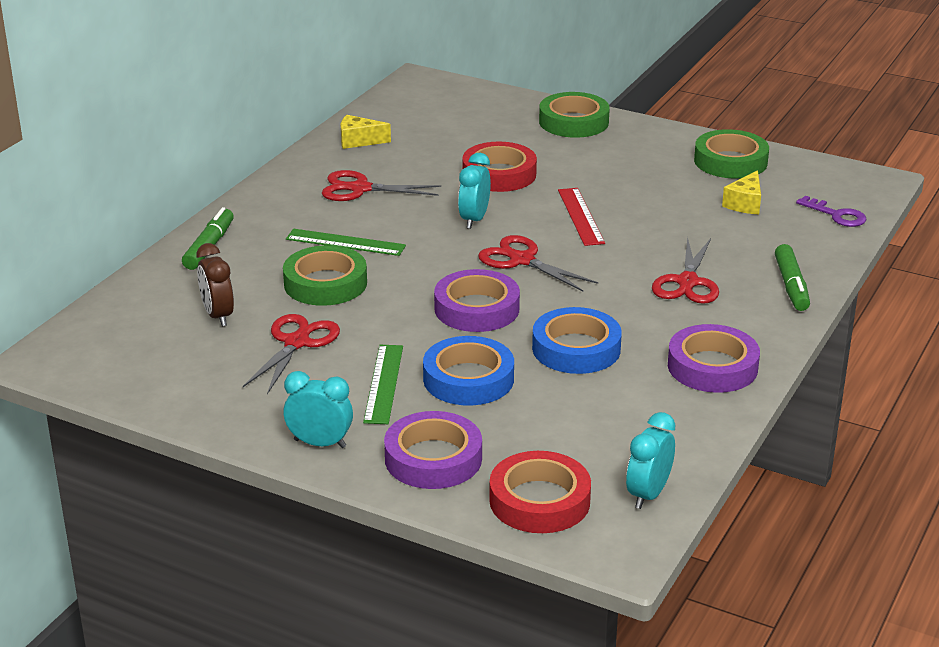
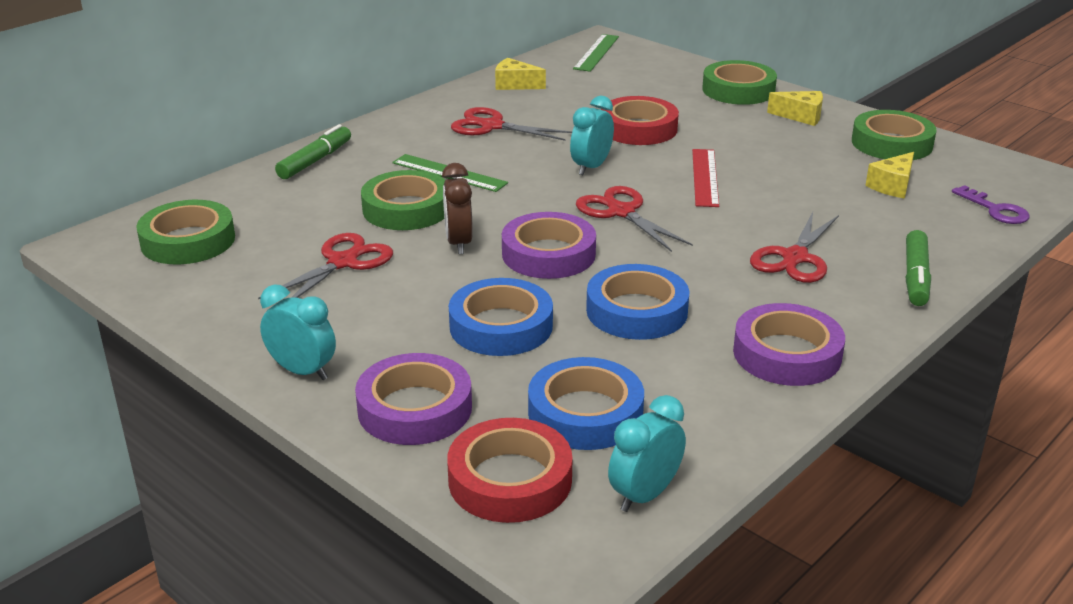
camera: 15 degrees right, 0 degrees up
(138, 343) = (188, 241): none -> green tape
(218, 316) = (282, 225): brown clock -> brown clock (459, 243)
(384, 383) = (407, 317): green ruler -> green ruler (596, 52)
(573, 440) = (585, 413): none -> blue tape
(641, 143) = (801, 116): none -> yellow cheese

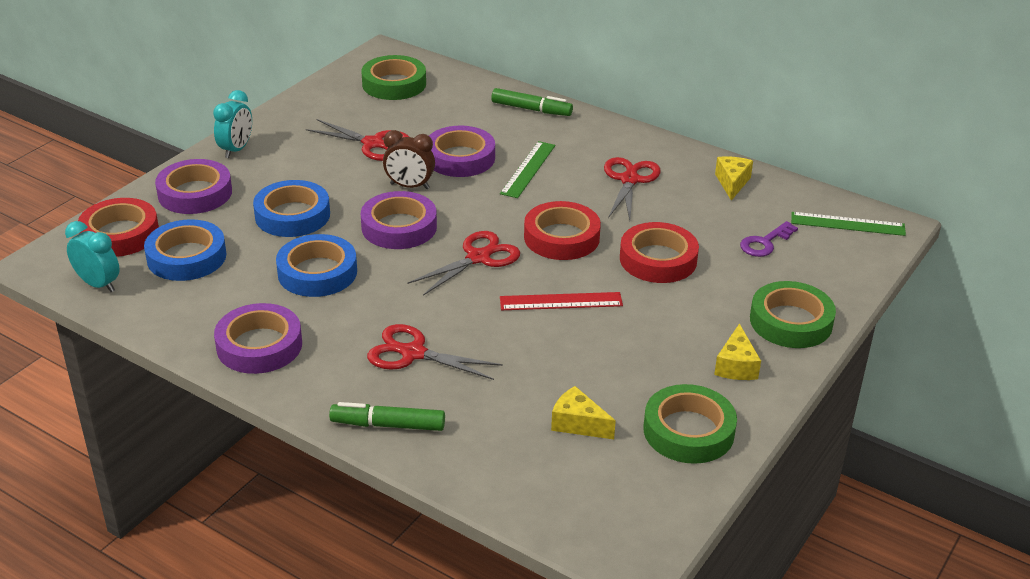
camera: 80 degrees right, 5 degrees up
(406, 209) = (460, 158): green tape -> purple tape
(459, 243) = (409, 186): brown clock -> brown clock turned 150 degrees counterclockwise
(591, 167) = (561, 237): turquoise clock -> red tape
(995, 210) = (541, 496): purple key -> purple key (765, 243)

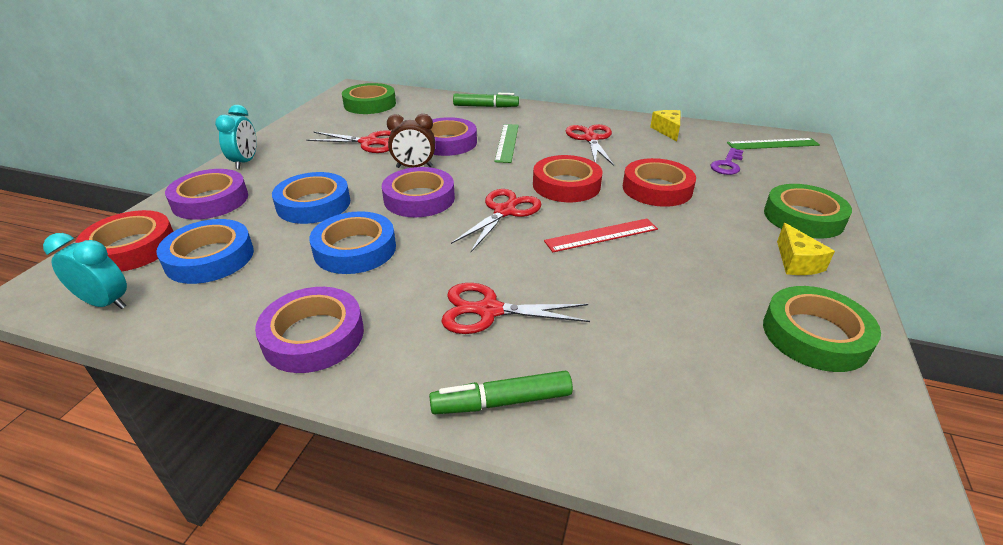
camera: 15 degrees left, 0 degrees up
(578, 424) = (704, 352): yellow cheese -> none

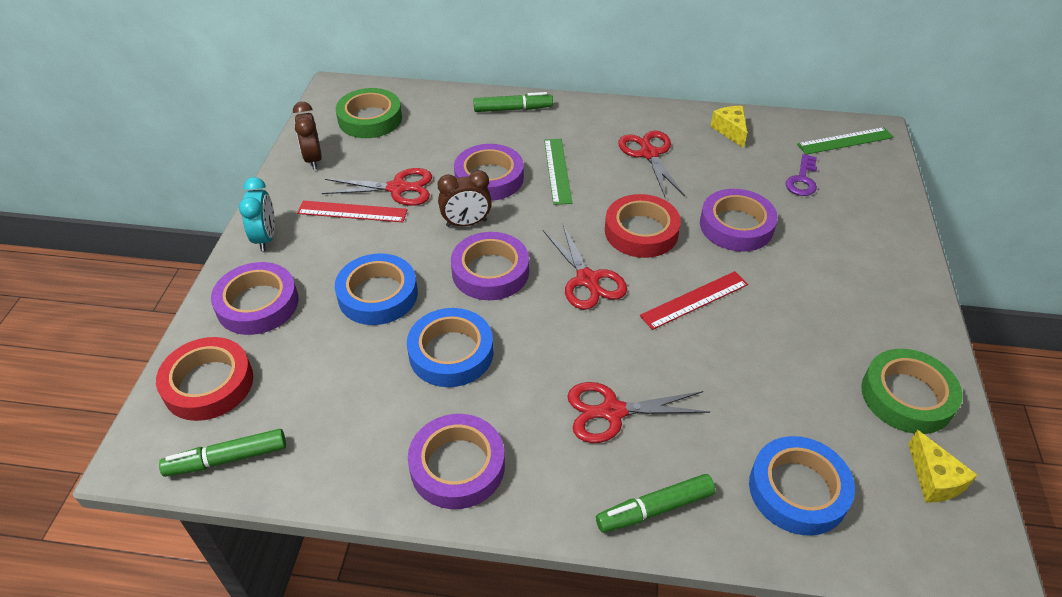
camera: 10 degrees left, 10 degrees up
(106, 303) = (227, 459): turquoise clock -> green marker
(210, 258) = (302, 385): blue tape -> blue tape (798, 490)
(312, 122) = (313, 159): none -> brown clock
(324, 153) = (352, 211): none -> red ruler
(504, 211) = (587, 279): red scissors -> red scissors turned 135 degrees clockwise
(657, 189) = (736, 226): red tape -> purple tape
(796, 262) = (884, 311): yellow cheese -> yellow cheese (934, 479)
(803, 217) = (885, 250): green tape -> none

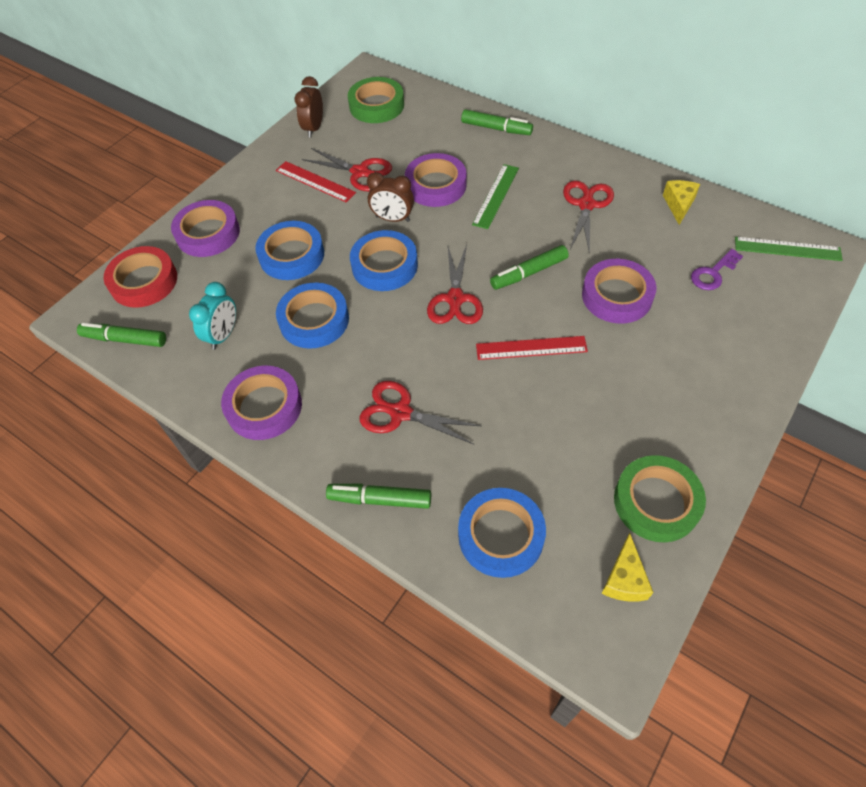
camera: 30 degrees right, 10 degrees up
(266, 238) = (243, 183): turquoise clock -> turquoise clock (223, 335)
(490, 272) = (384, 265): purple tape -> blue tape
(641, 231) = (528, 273): red tape -> green marker

